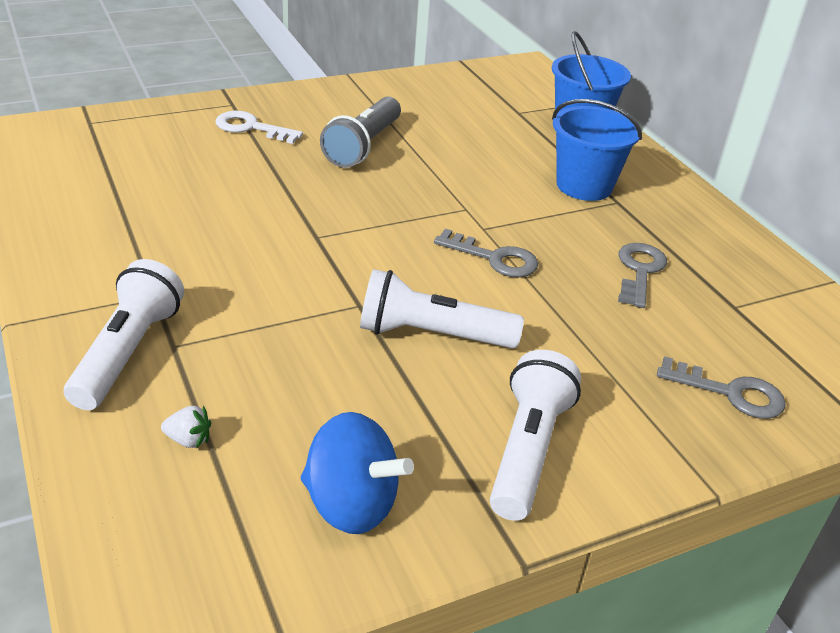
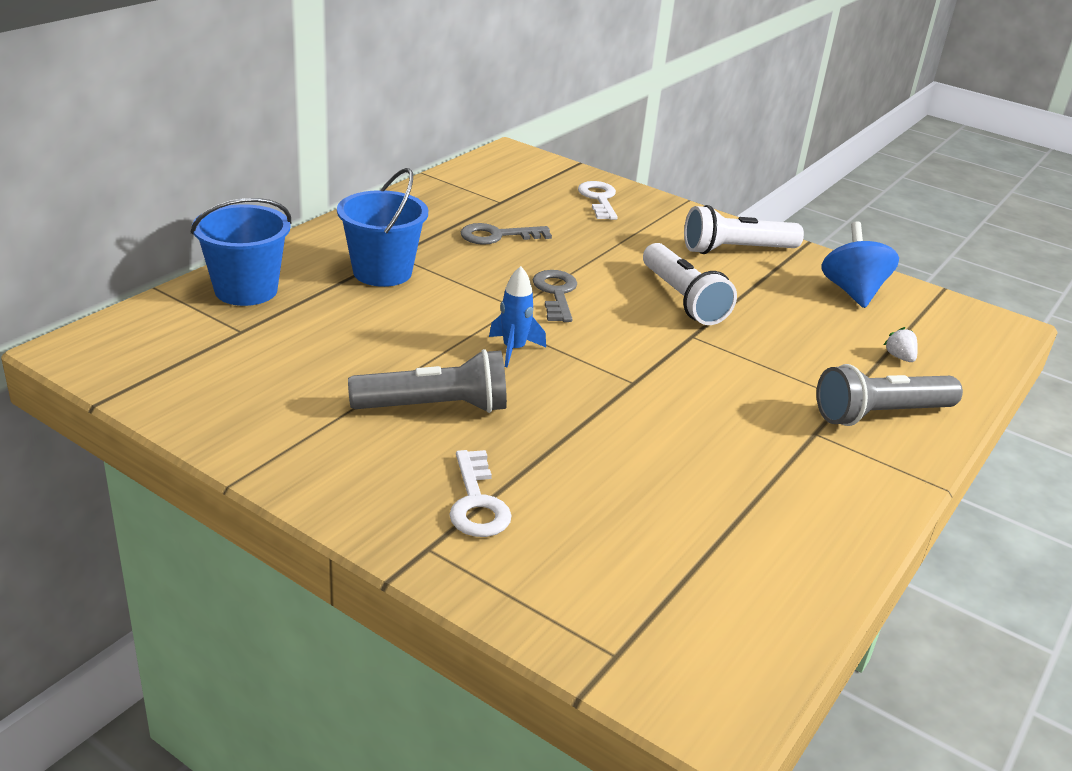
camera: 120 degrees left, 5 degrees down
(128, 352) = (881, 414): white flashlight -> grey flashlight
(412, 201) = (513, 349): none -> blue rocket
(730, 393) = (599, 199): grey key -> white key

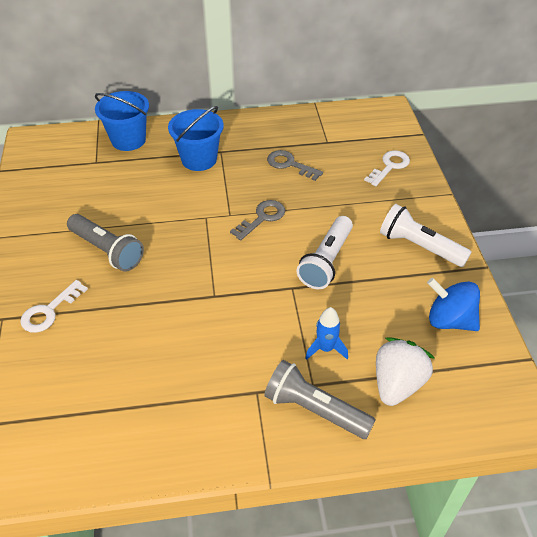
camera: 50 degrees right, 15 degrees up
(513, 349) = (188, 240): blue rocket -> blue rocket (325, 348)
(852, 292) = (449, 320): blue spinning top -> blue spinning top turned 105 degrees counterclockwise
(899, 357) = (397, 384): white strawberry -> white strawberry, size x2.36

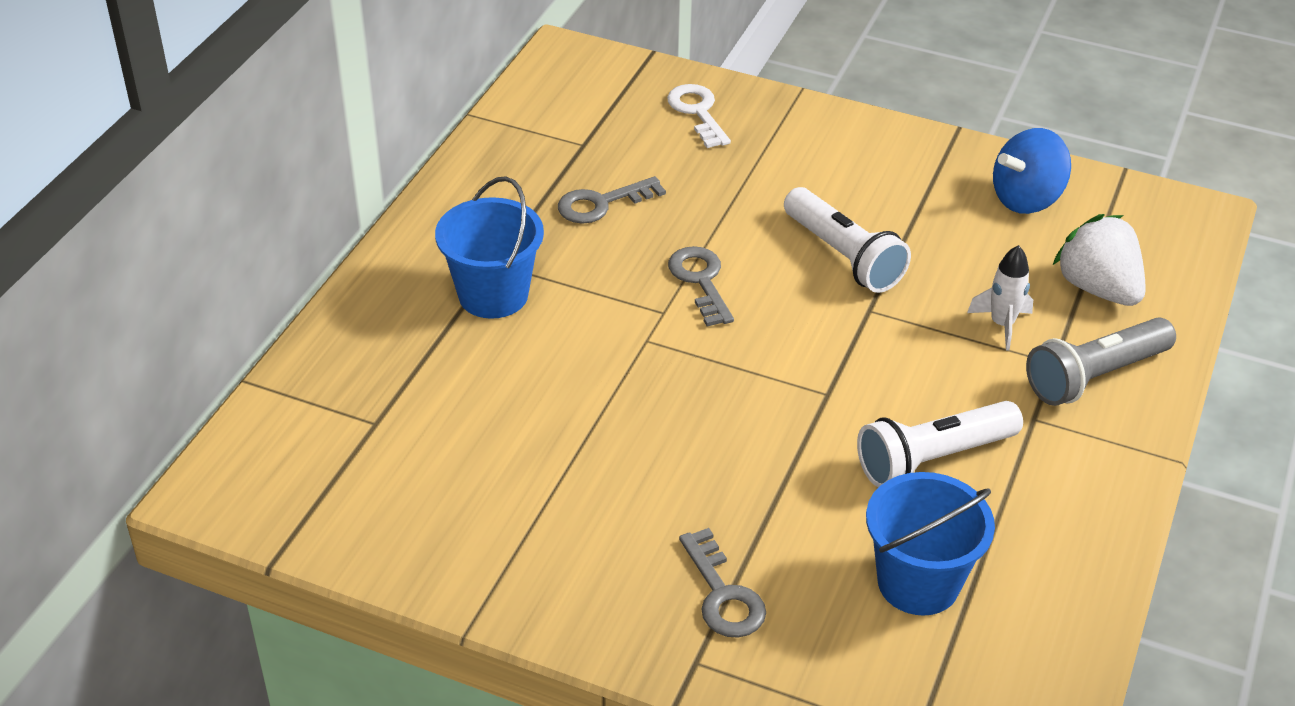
camera: 60 degrees left, 5 degrees down
(49, 311) = (723, 594): white key -> grey key
(107, 250) = (631, 480): grey flashlight -> none
(128, 140) = (351, 360): blue bucket -> blue bucket (918, 583)
(325, 348) = (1002, 325): blue rocket -> white rocket
(419, 246) = (881, 162): white flashlight -> white flashlight (933, 458)

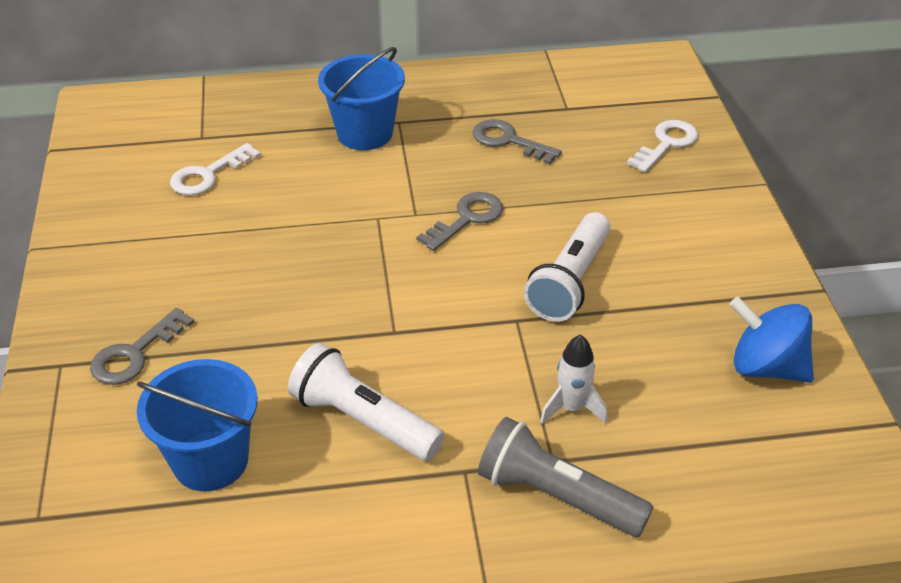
camera: 60 degrees right, 0 degrees up
(456, 441) = (208, 175): none -> white key
(1097, 288) = (685, 459): white strawberry -> none

